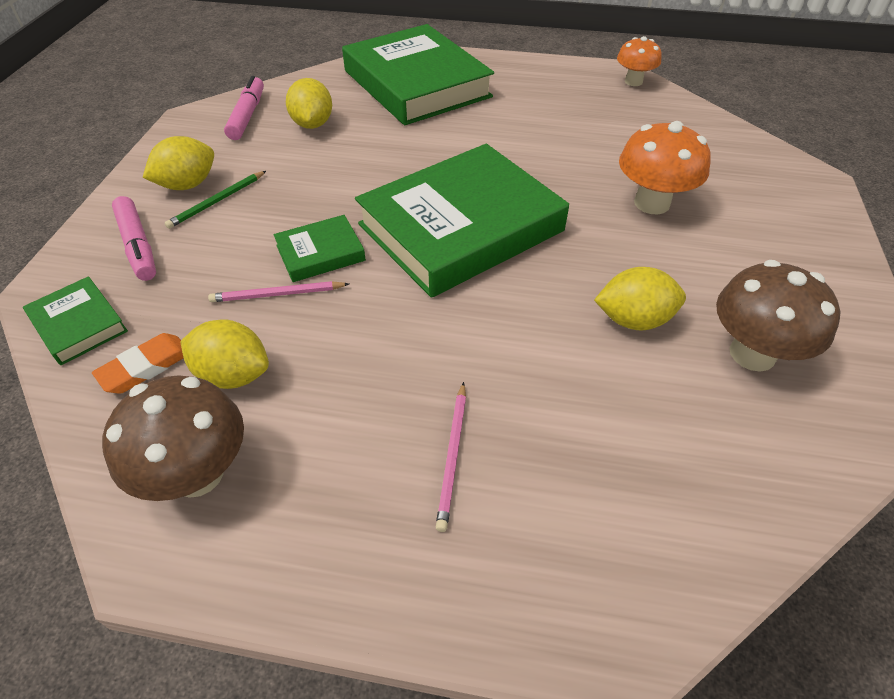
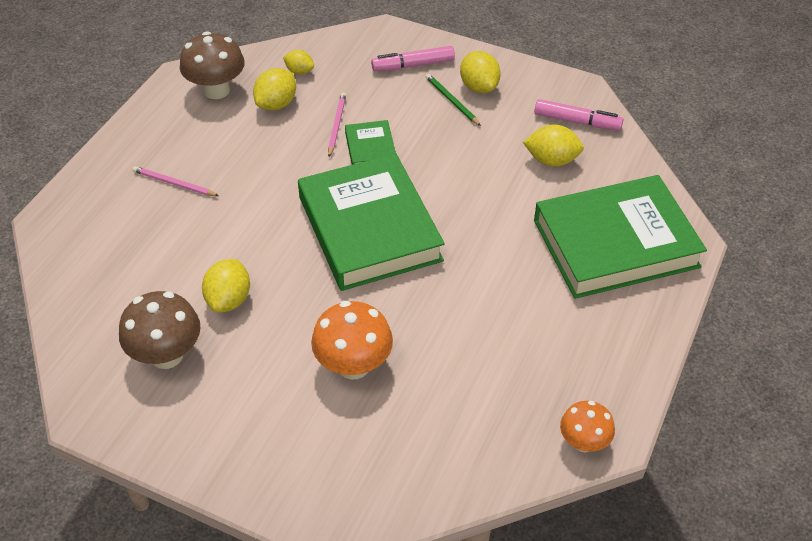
camera: 105 degrees right, 0 degrees up
(78, 324) = (346, 45): green book -> none
(145, 367) = (299, 71): orange eraser -> yellow lemon

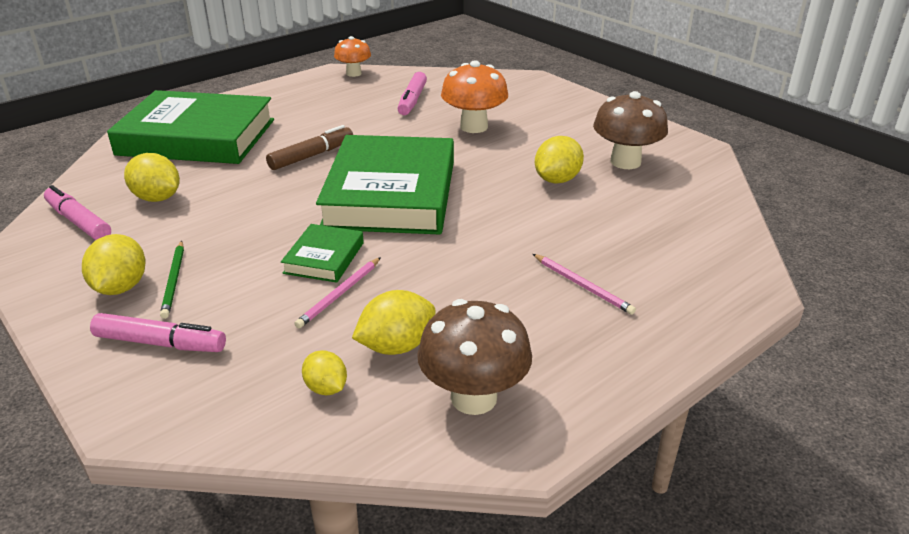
camera: 155 degrees left, 15 degrees down
(458, 398) = (412, 100): none -> pink marker
(481, 254) = (311, 156): none -> brown marker

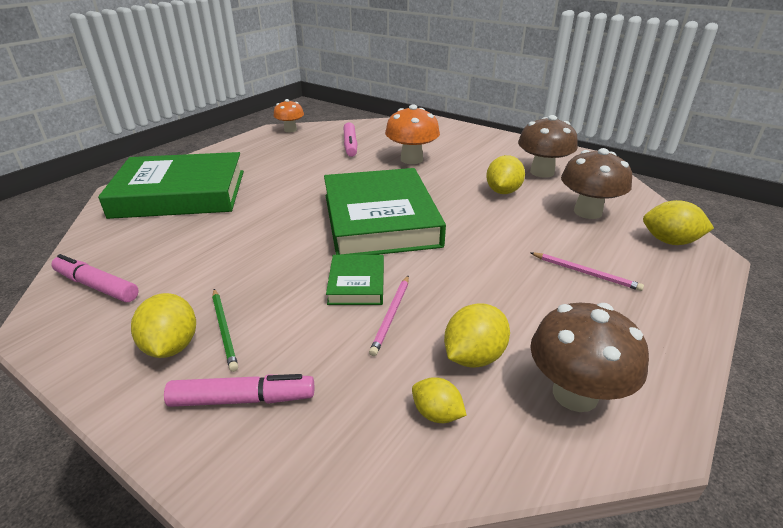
camera: 15 degrees left, 0 degrees up
(157, 198) = (168, 252): yellow lemon -> yellow lemon (669, 241)
(311, 156) = (293, 197): brown marker -> none
(643, 218) = (587, 212): none -> brown mushroom

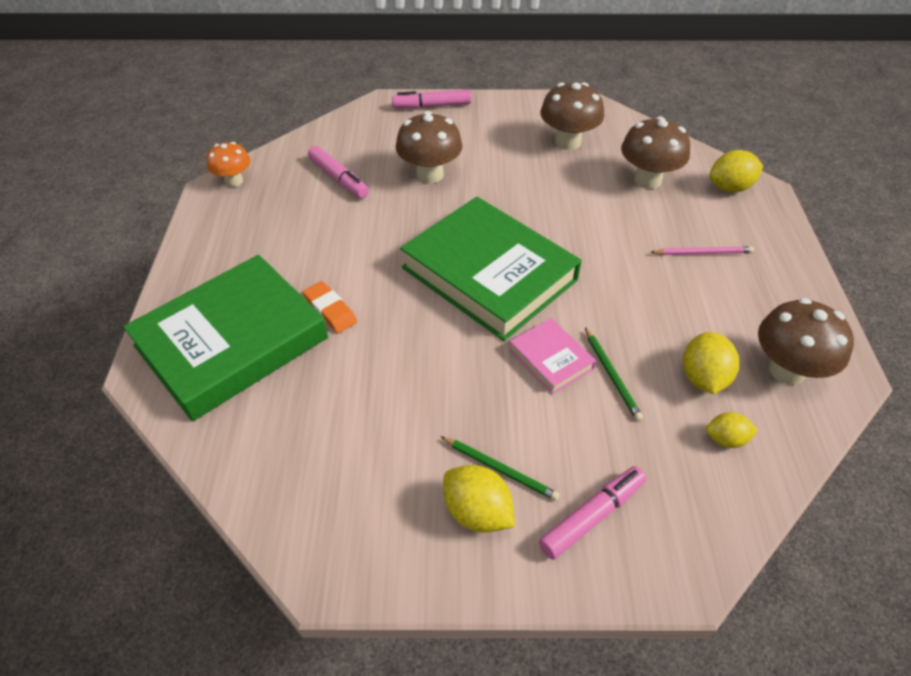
camera: 35 degrees left, 15 degrees up
(96, 286) = (315, 502): pink marker -> pink marker (432, 106)
(253, 200) = (330, 310): none -> orange eraser
(357, 284) = (551, 359): green book -> pink book
(391, 315) = (611, 375): pink pencil -> green pencil
(411, 159) = (430, 174): orange mushroom -> brown mushroom
(503, 191) = (559, 184): yellow lemon -> none

